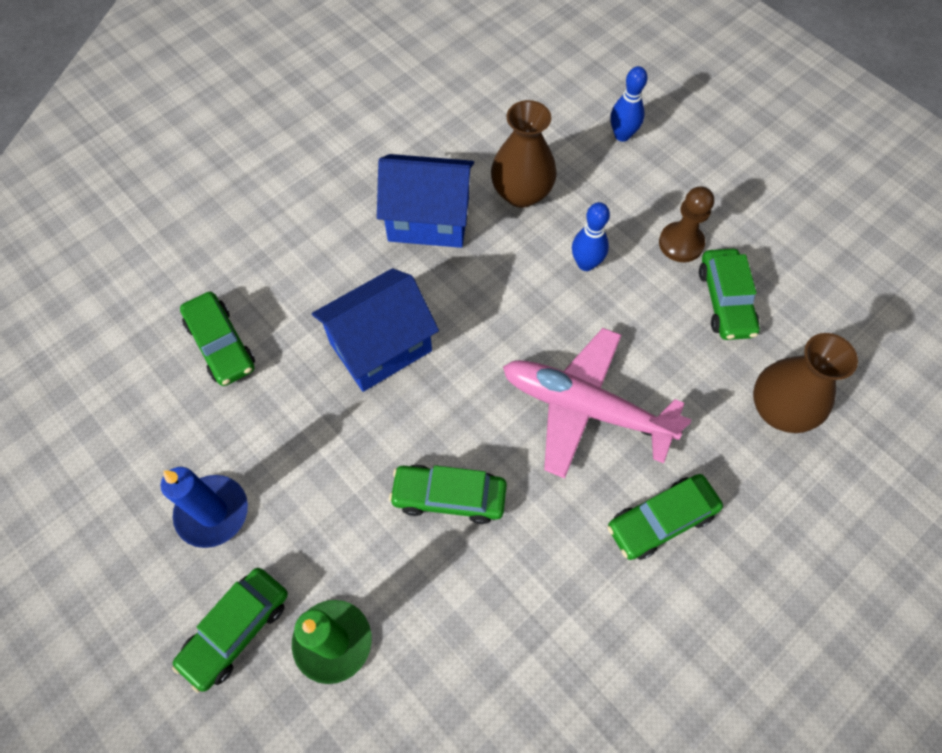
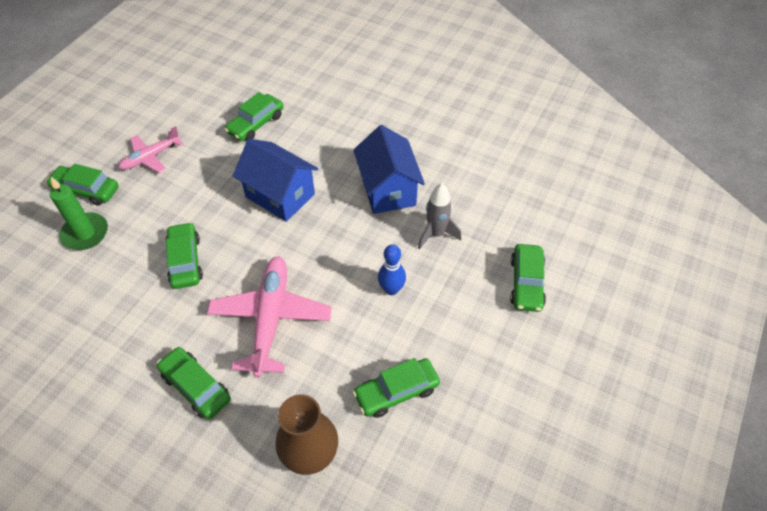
camera: 70 degrees right, 10 degrees down
(212, 512) = (151, 157): blue candle -> pink plane
(521, 193) = (436, 234): brown vase -> grey rocket
(622, 135) = (526, 283): blue bowling pin -> green car
(681, 243) = (438, 348): brown pawn -> none

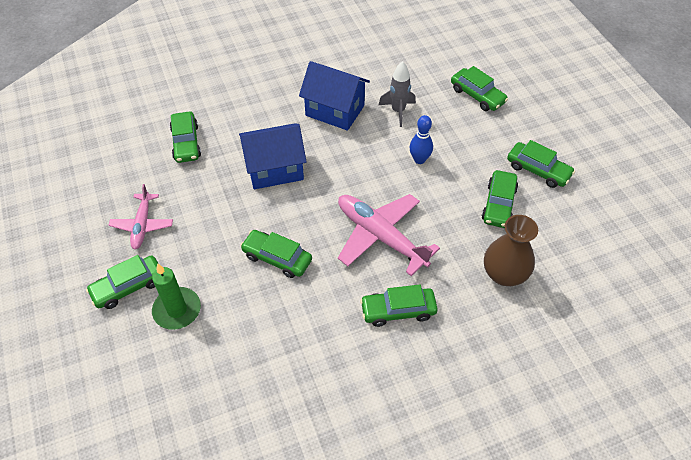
camera: 50 degrees left, 0 degrees up
(478, 400) = (538, 170): none -> green car

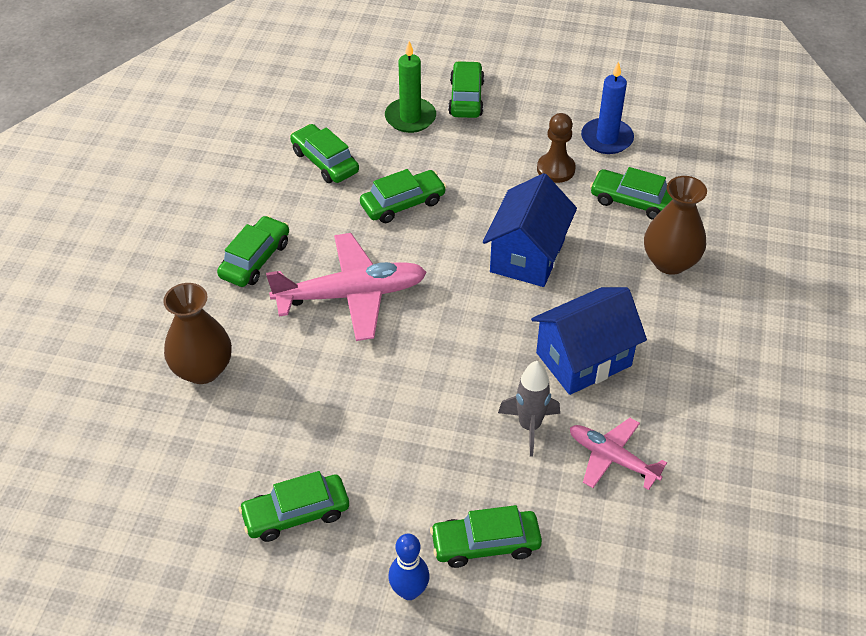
camera: 125 degrees right, 5 degrees down
(127, 181) = (606, 139): none -> blue candle
(142, 225) = (535, 130): pink plane -> pink plane (612, 458)
(180, 193) = (555, 169): none -> brown pawn
(229, 106) = (670, 262): none -> brown vase
(419, 159) = (426, 396): blue bowling pin -> blue bowling pin (409, 591)
(498, 204) = (288, 430): green car -> green car (325, 161)

